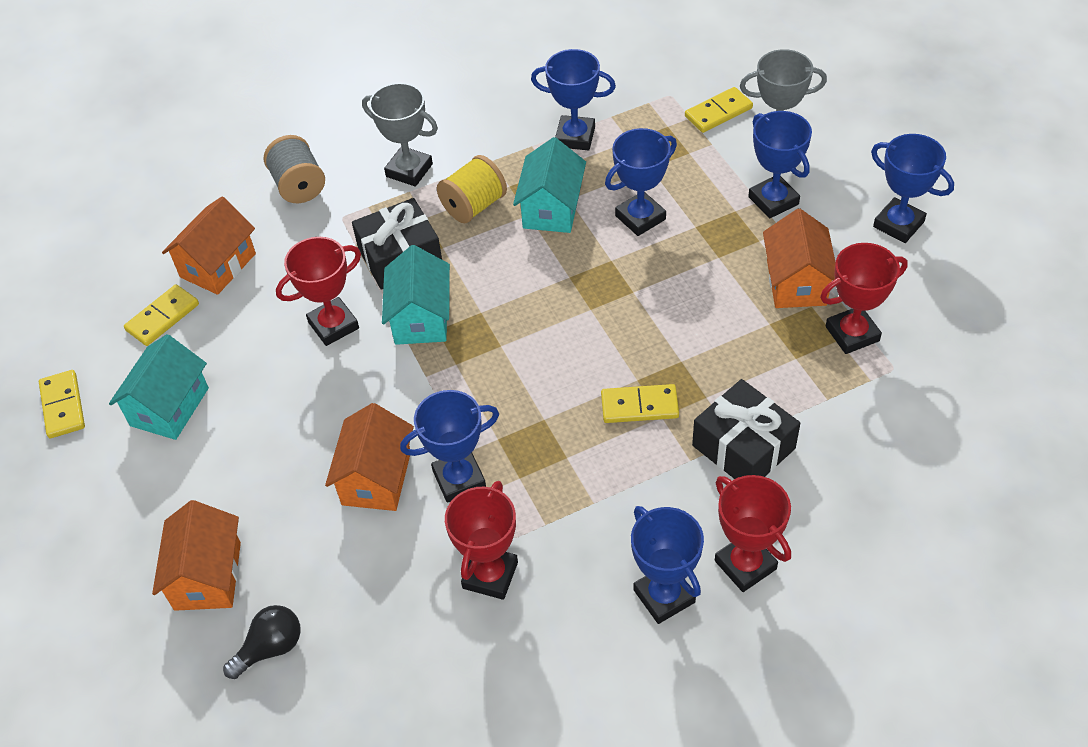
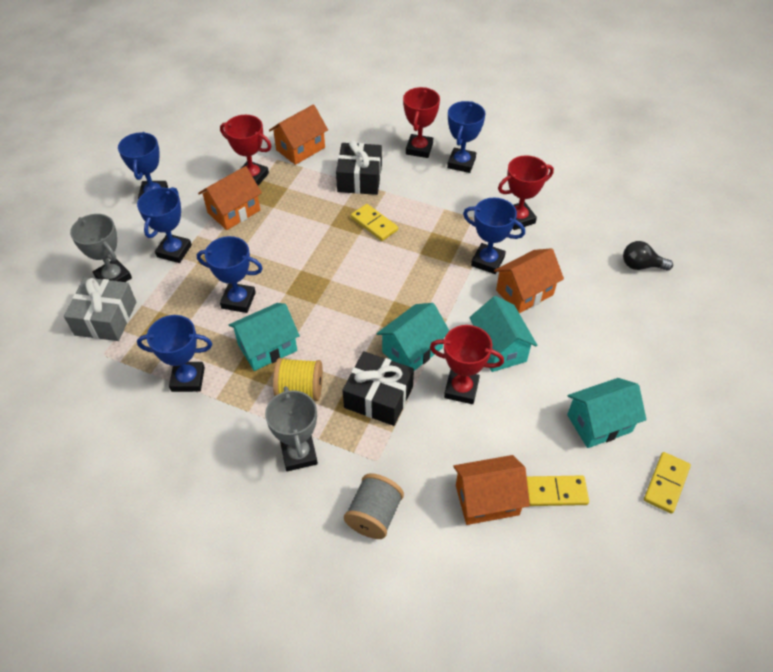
camera: 135 degrees left, 0 degrees up
(208, 576) = (647, 316): orange house -> orange house (300, 149)
(338, 393) = (499, 348): none -> turquoise house
(575, 137) = (188, 379): blue trophy -> blue trophy turned 60 degrees counterclockwise
(718, 112) = (106, 318): yellow domino -> grey gift

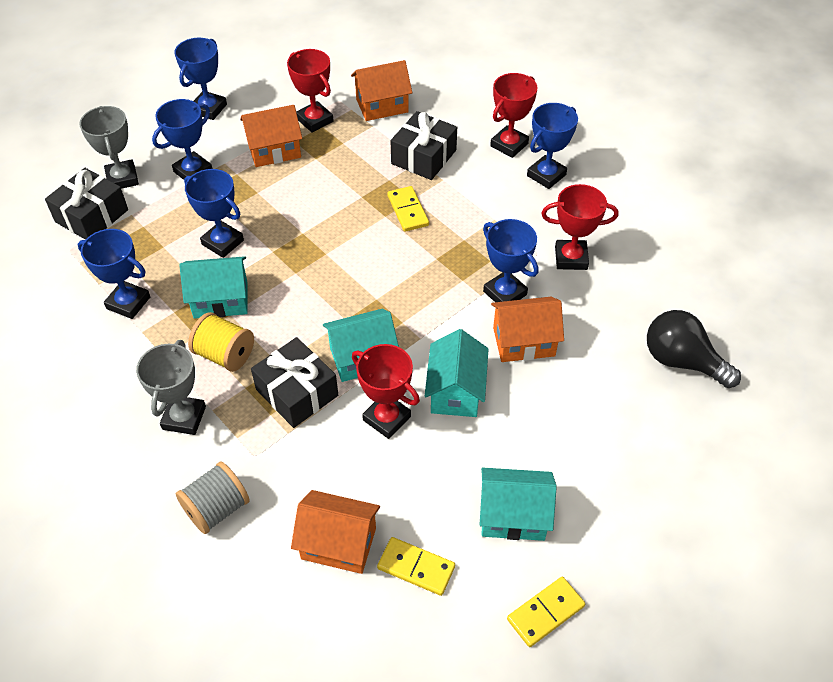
camera: 25 degrees right, 0 degrees up
(106, 318) = (92, 216): grey gift -> black gift
(641, 265) = (682, 361): black light bulb -> black light bulb, size x1.57

